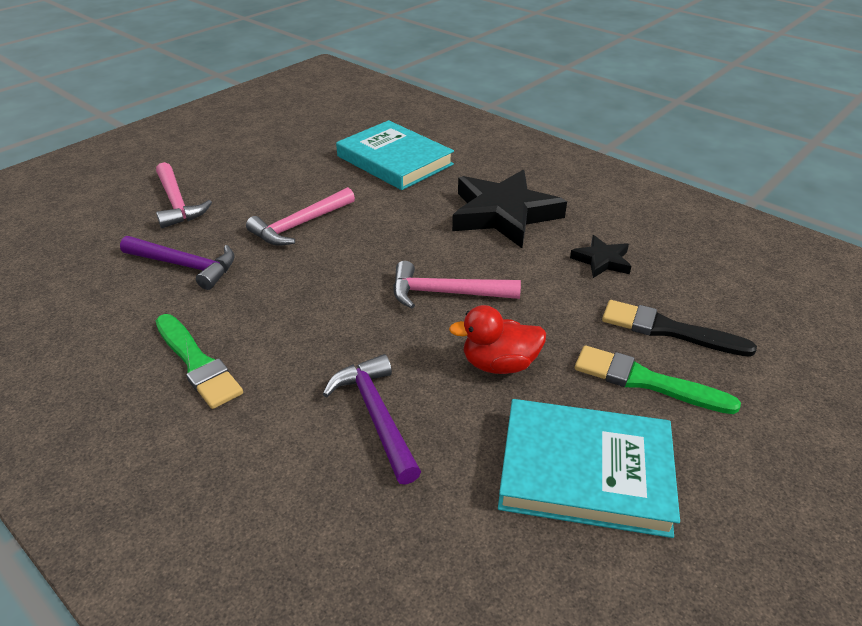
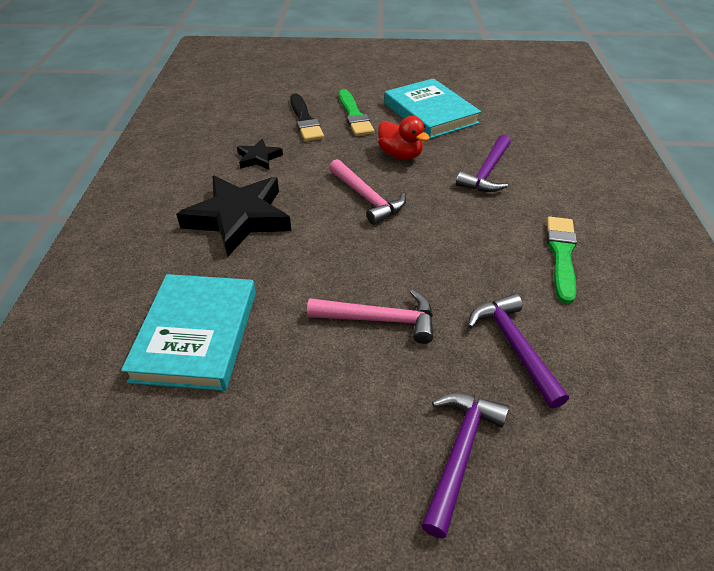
camera: 130 degrees left, 5 degrees up
(177, 203) = (460, 453): pink hammer -> purple hammer

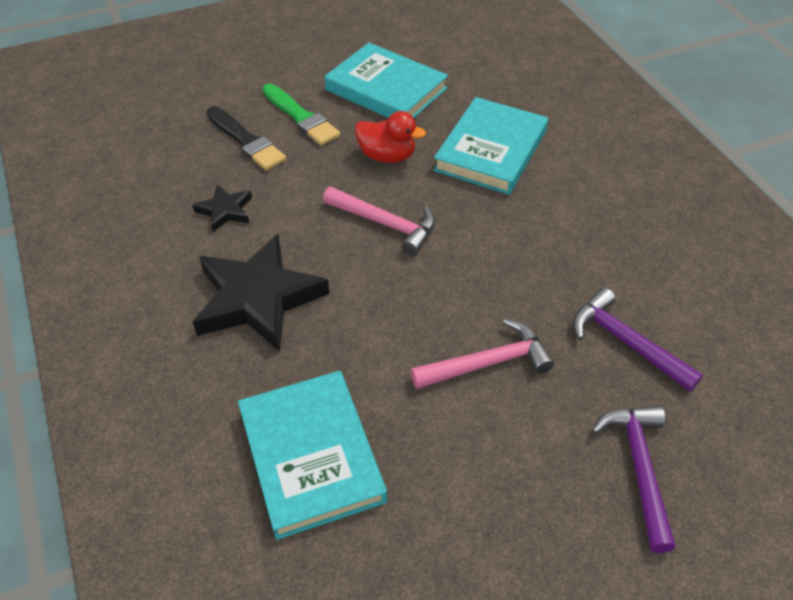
camera: 25 degrees left, 5 degrees up
(487, 172) = (491, 150): purple hammer -> turquoise book
(561, 255) = (615, 226): green brush -> none

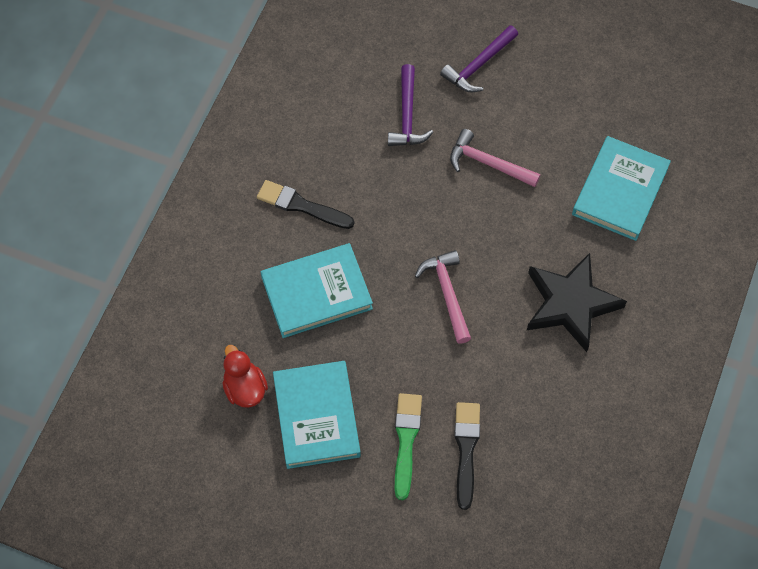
camera: 135 degrees left, 15 degrees up
(225, 211) = (534, 392): black star -> none
(387, 156) = (387, 348): red duck -> red duck (245, 388)
(593, 195) = (301, 205): none -> black brush

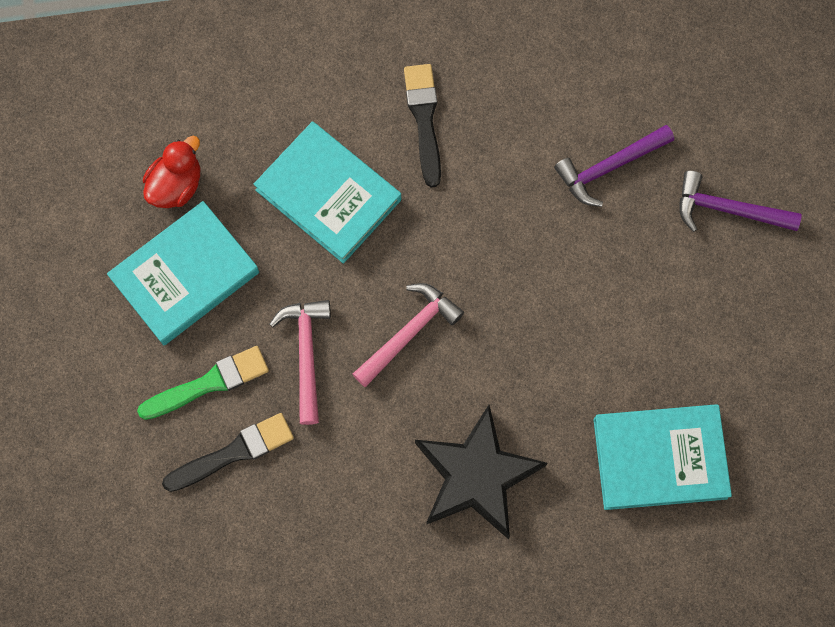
camera: 60 degrees right, 10 degrees up
(488, 163) = (602, 289): pink hammer -> pink hammer (306, 354)

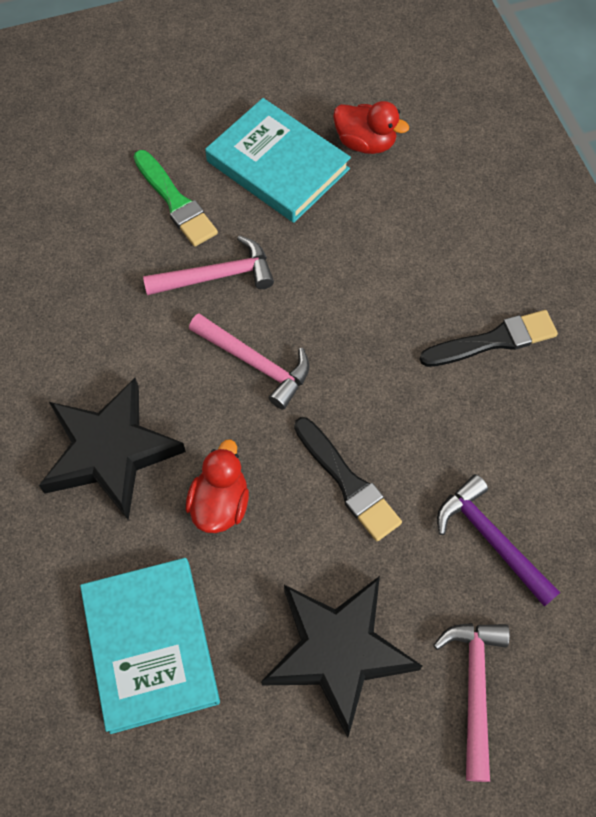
camera: 80 degrees right, 10 degrees down
(233, 452) = (110, 233): black brush -> black brush (347, 482)
(328, 194) = (387, 267): turquoise book -> none
(542, 384) = (220, 503): none -> red duck
(685, 307) = (338, 651): none -> black star
(728, 209) = (474, 688): purple hammer -> pink hammer

